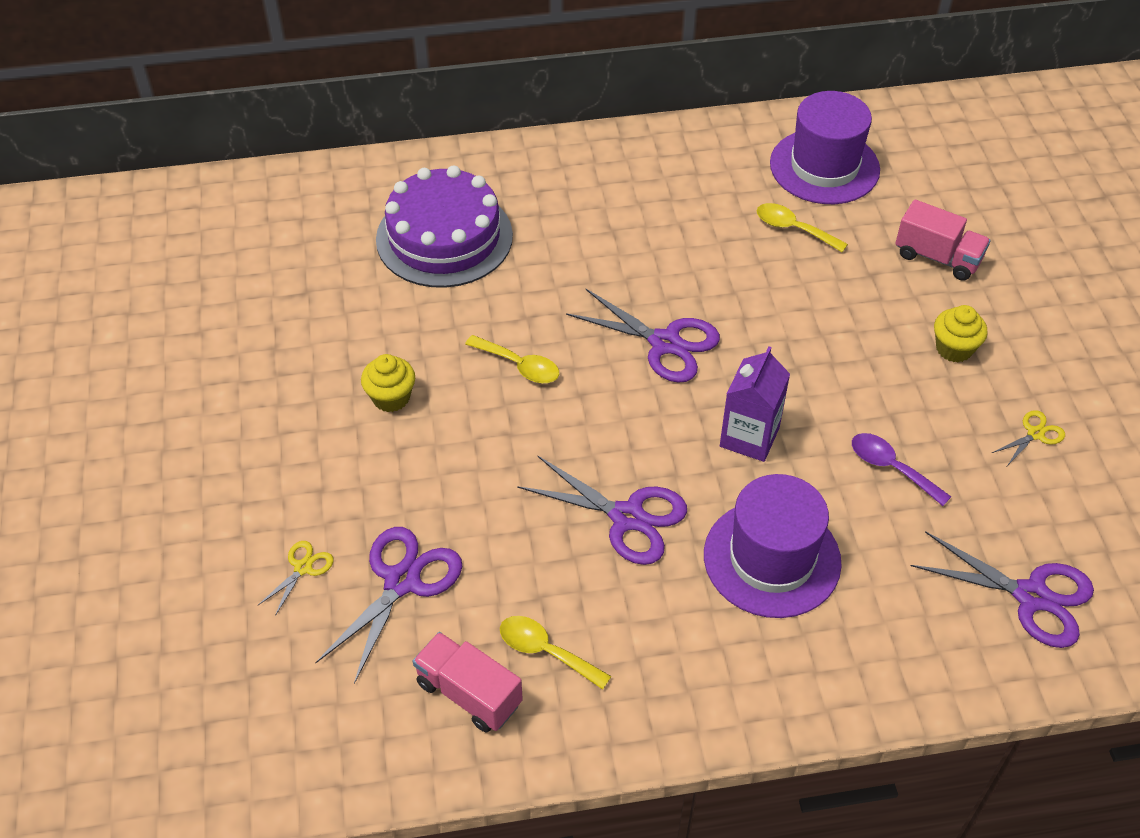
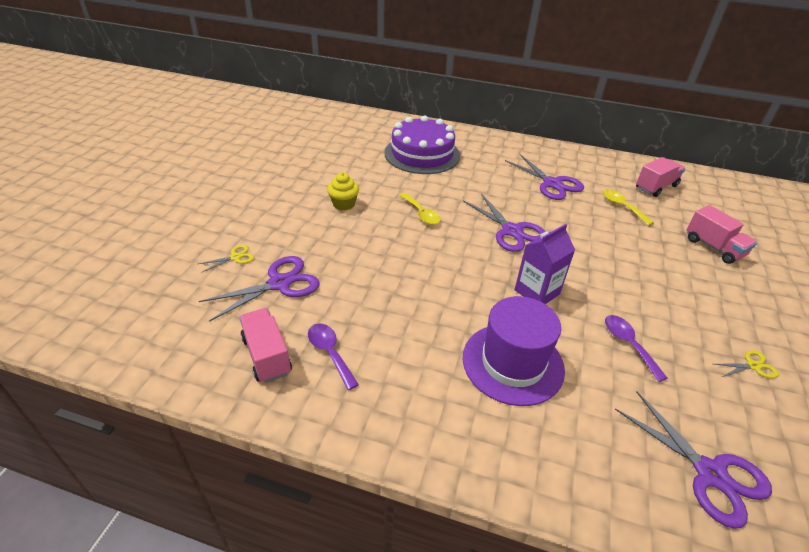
camera: 25 degrees right, 10 degrees down
(545, 651) = (330, 353): yellow spoon -> purple spoon
(627, 517) = (432, 303): purple scissors -> purple scissors (552, 184)
(824, 167) = (656, 187): purple hat -> pink truck
(954, 349) = (706, 296): yellow cupcake -> none

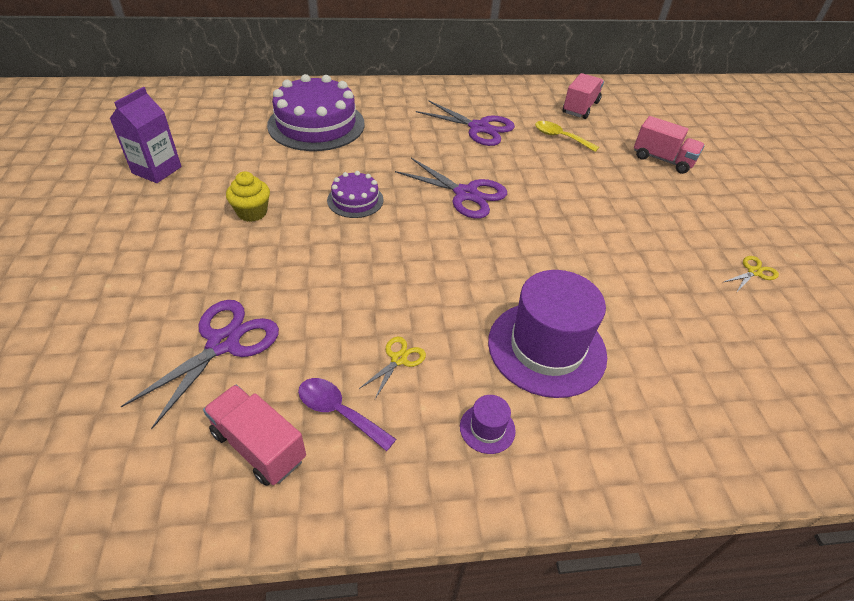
camera: 25 degrees left, 5 degrees up
(235, 257) = (141, 326): yellow scissors -> yellow scissors (399, 359)
(421, 214) = (355, 200): yellow spoon -> purple cake
(430, 403) = (487, 428): none -> purple hat
(537, 292) = (528, 258): purple carton -> purple carton (157, 170)
(628, 344) = (642, 287): purple spoon -> none
(710, 474) = (776, 395): purple scissors -> none

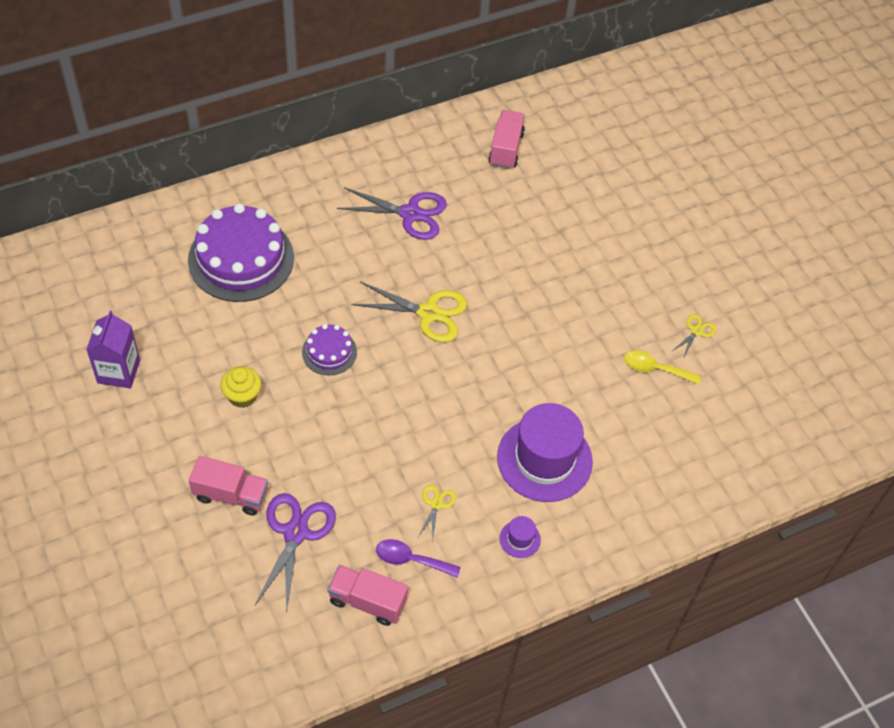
camera: 20 degrees left, 10 degrees up
(466, 194) = (428, 313): purple scissors -> yellow scissors
(560, 137) = (496, 204): yellow spoon -> yellow spoon (655, 369)
(662, 160) = (602, 208): pink truck -> pink truck (231, 495)

